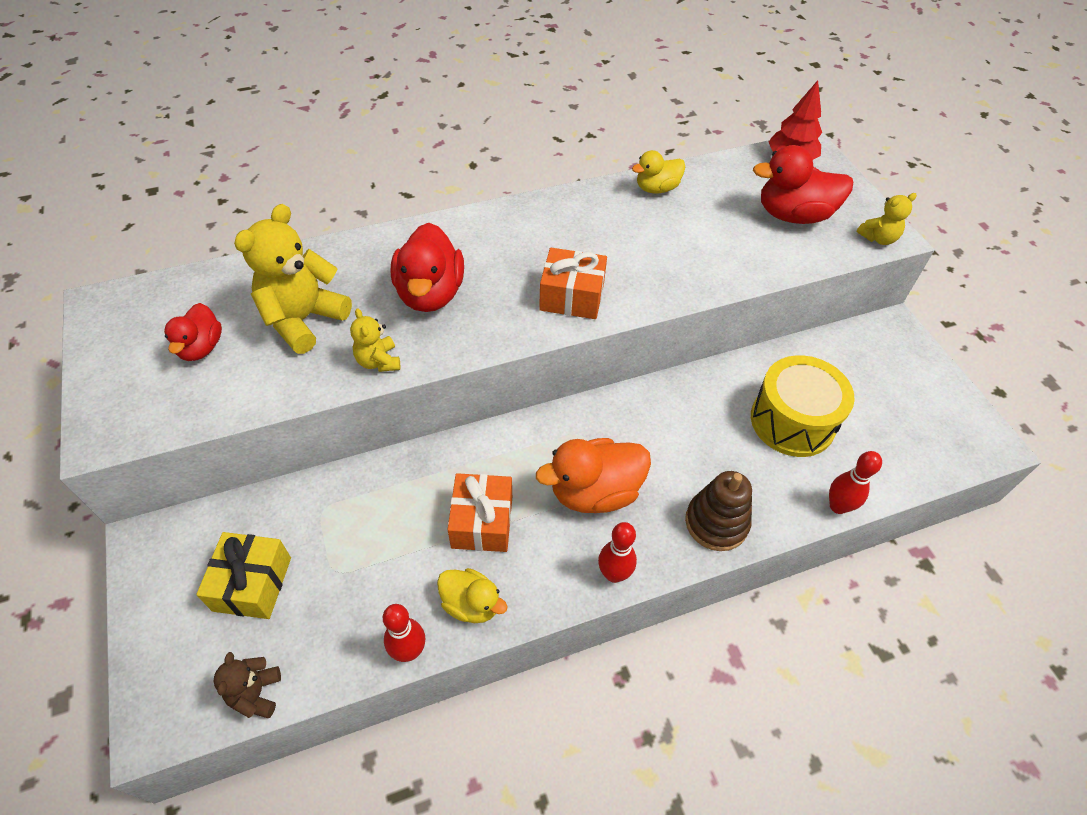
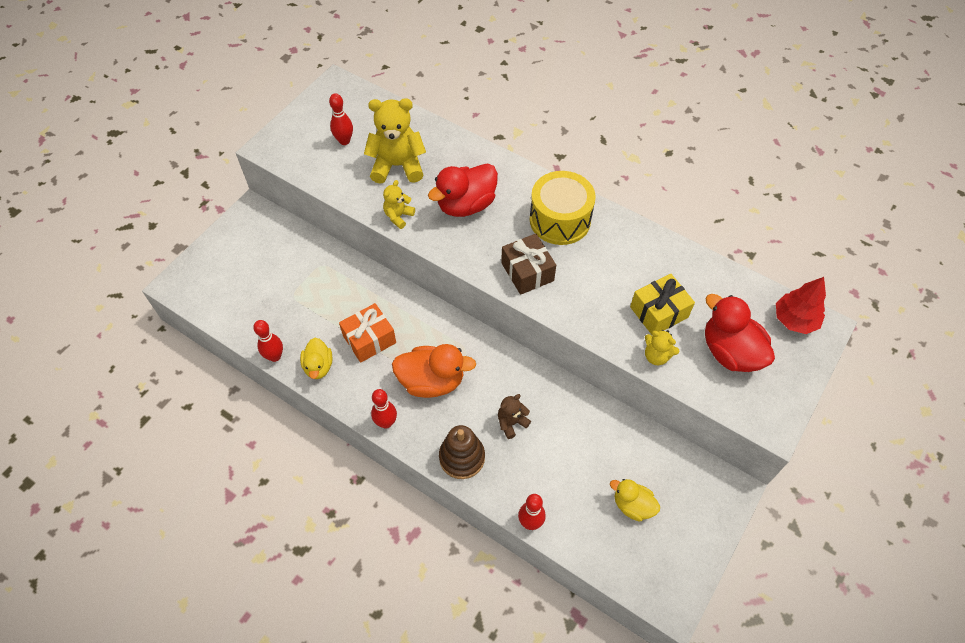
camera: 55 degrees right, 5 degrees up
(201, 348) = (344, 141): red duck -> red bowling pin
(252, 584) = (262, 268): yellow gift -> yellow gift (659, 312)
(256, 693) = (212, 310): brown teddy bear -> brown teddy bear (511, 423)
(572, 297) = (527, 272): orange gift -> brown gift
(594, 492) = (432, 381): orange duck -> orange duck turned 150 degrees clockwise
(656, 188) = (673, 258): yellow duck -> yellow duck (632, 505)
(792, 421) = (578, 462): yellow drum -> yellow drum (560, 220)
(878, 238) = (760, 417): yellow teddy bear -> yellow teddy bear (656, 356)

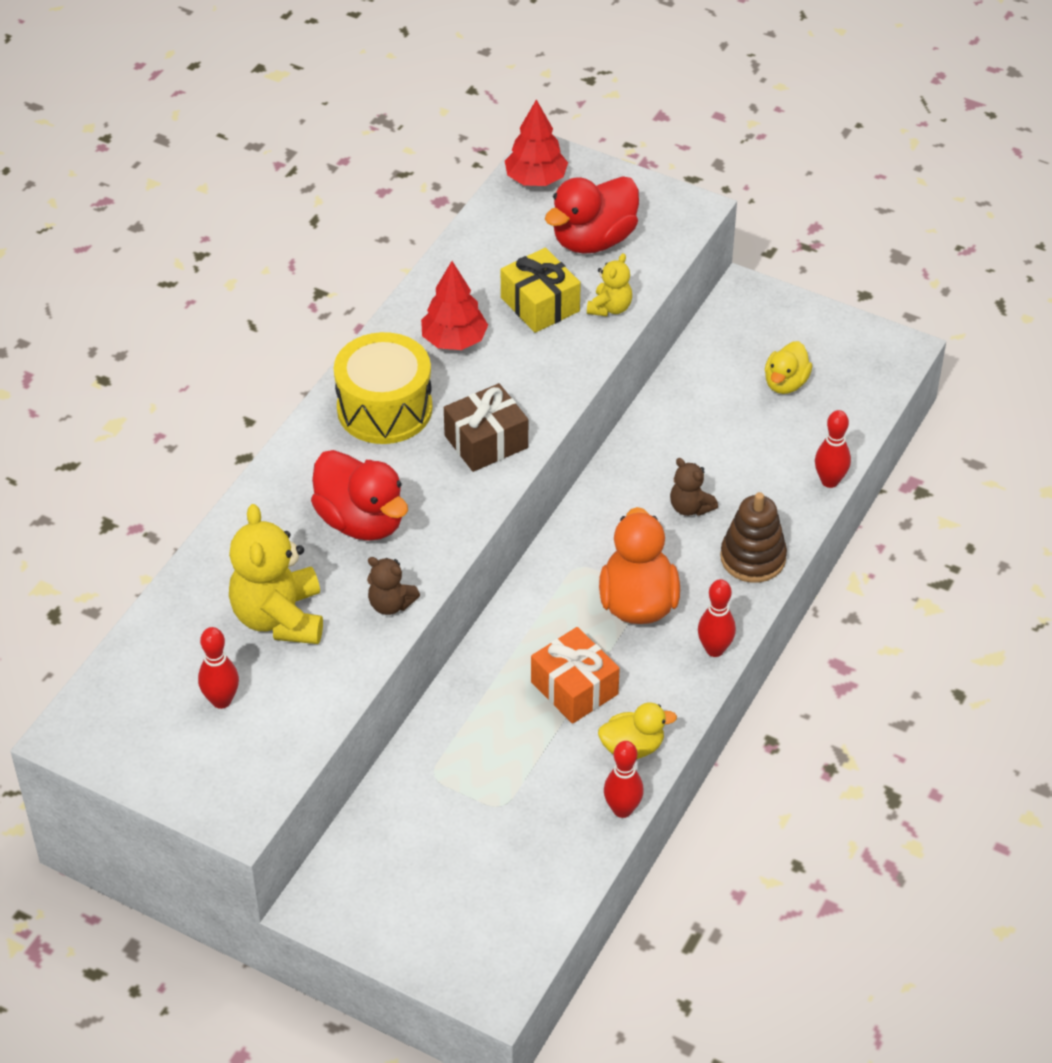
camera: 95 degrees left, 10 degrees down
(398, 216) = (390, 604): yellow teddy bear -> brown teddy bear
(622, 260) = (454, 340): none -> red tree

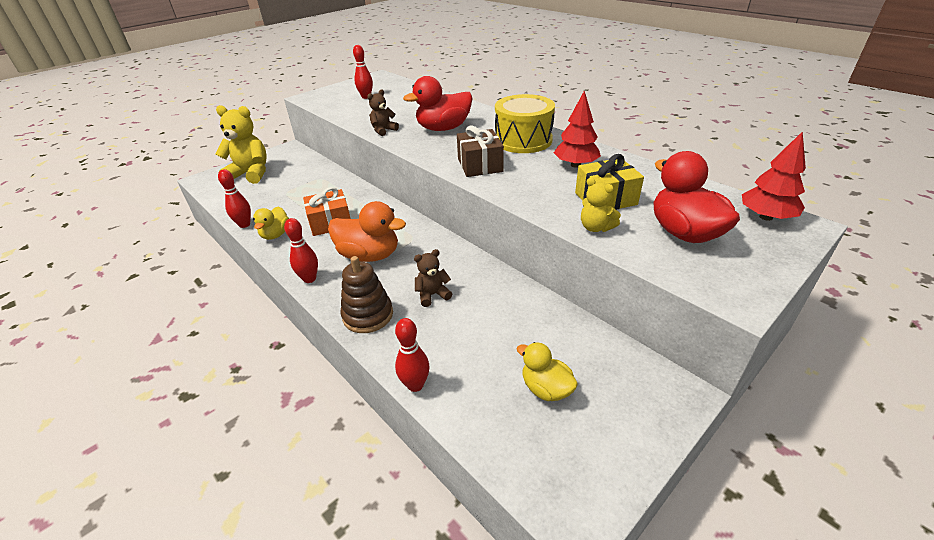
camera: 110 degrees right, 10 degrees down
(279, 618) = (399, 108): yellow teddy bear -> yellow teddy bear (251, 174)

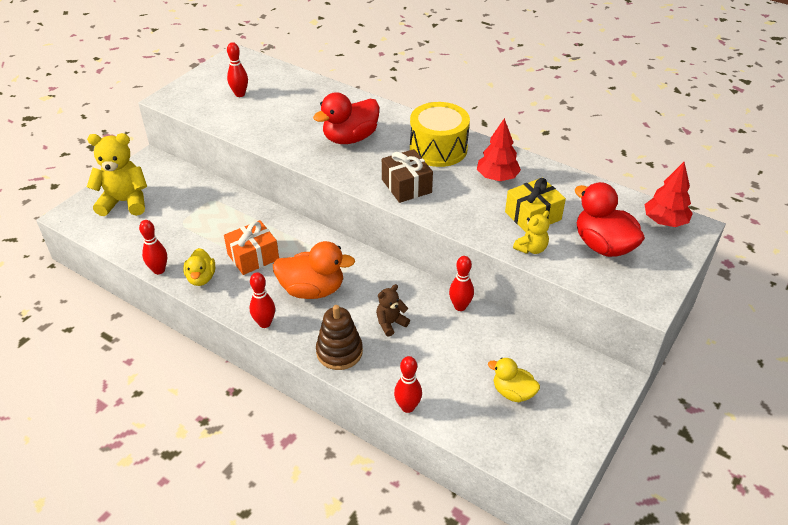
camera: 15 degrees left, 5 degrees up
(383, 130) = (286, 146): brown teddy bear -> none
(512, 288) = (460, 306): none -> red bowling pin
(595, 227) = (531, 249): yellow teddy bear -> yellow teddy bear turned 75 degrees counterclockwise

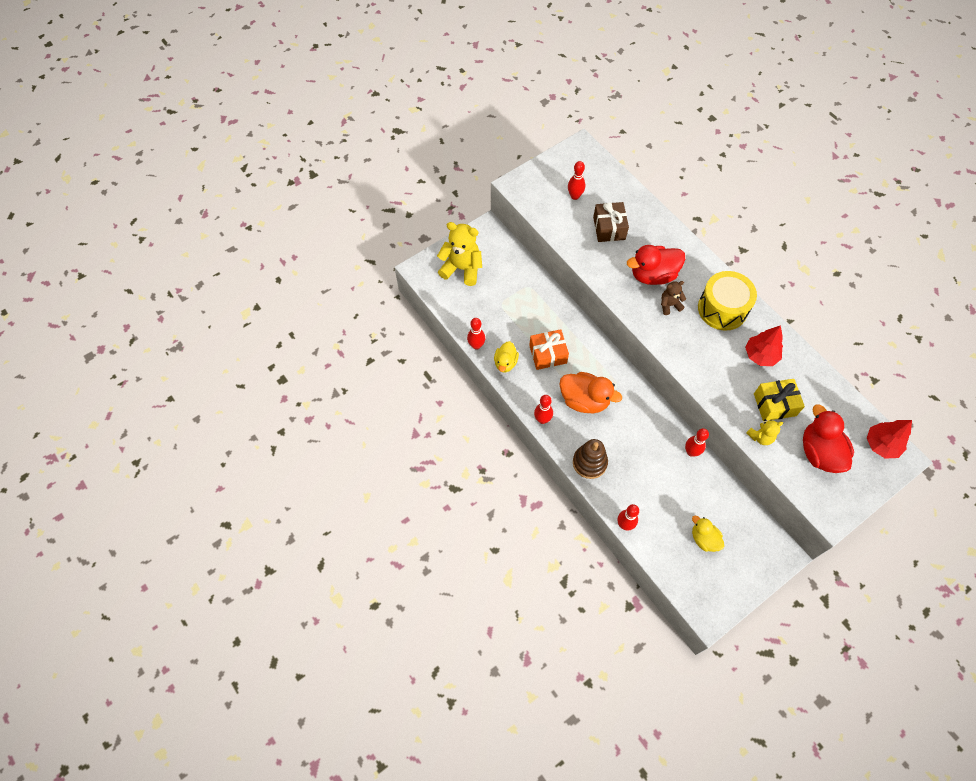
camera: 20 degrees right, 20 degrees up
(390, 323) = (634, 450): brown teddy bear -> brown teddy bear (669, 305)
(406, 186) = (683, 342): brown gift -> brown gift (609, 228)

